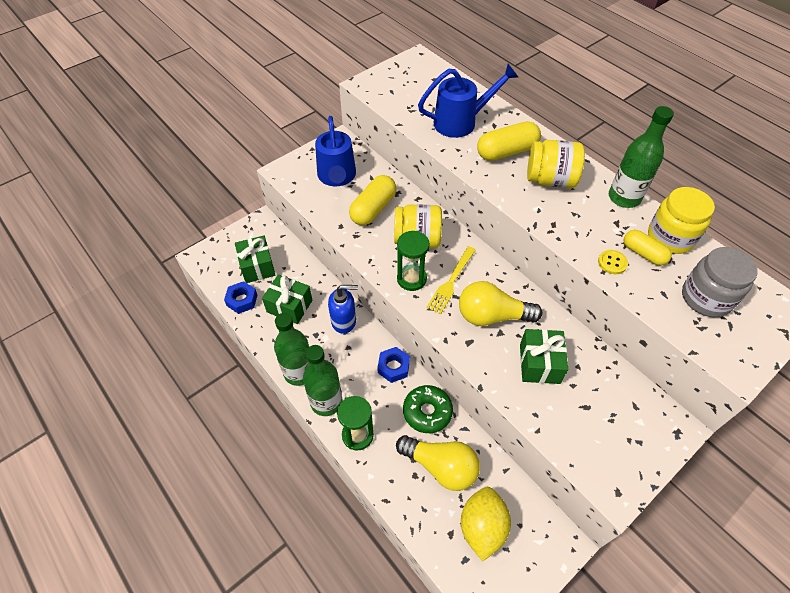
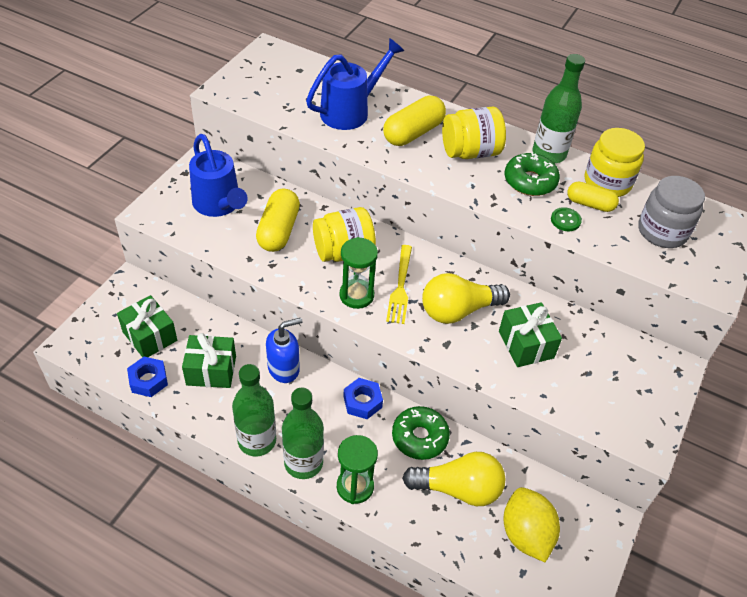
camera: 25 degrees left, 5 degrees down
(594, 218) = (530, 181): none -> green donut
(612, 263) = (565, 220): yellow button -> green button

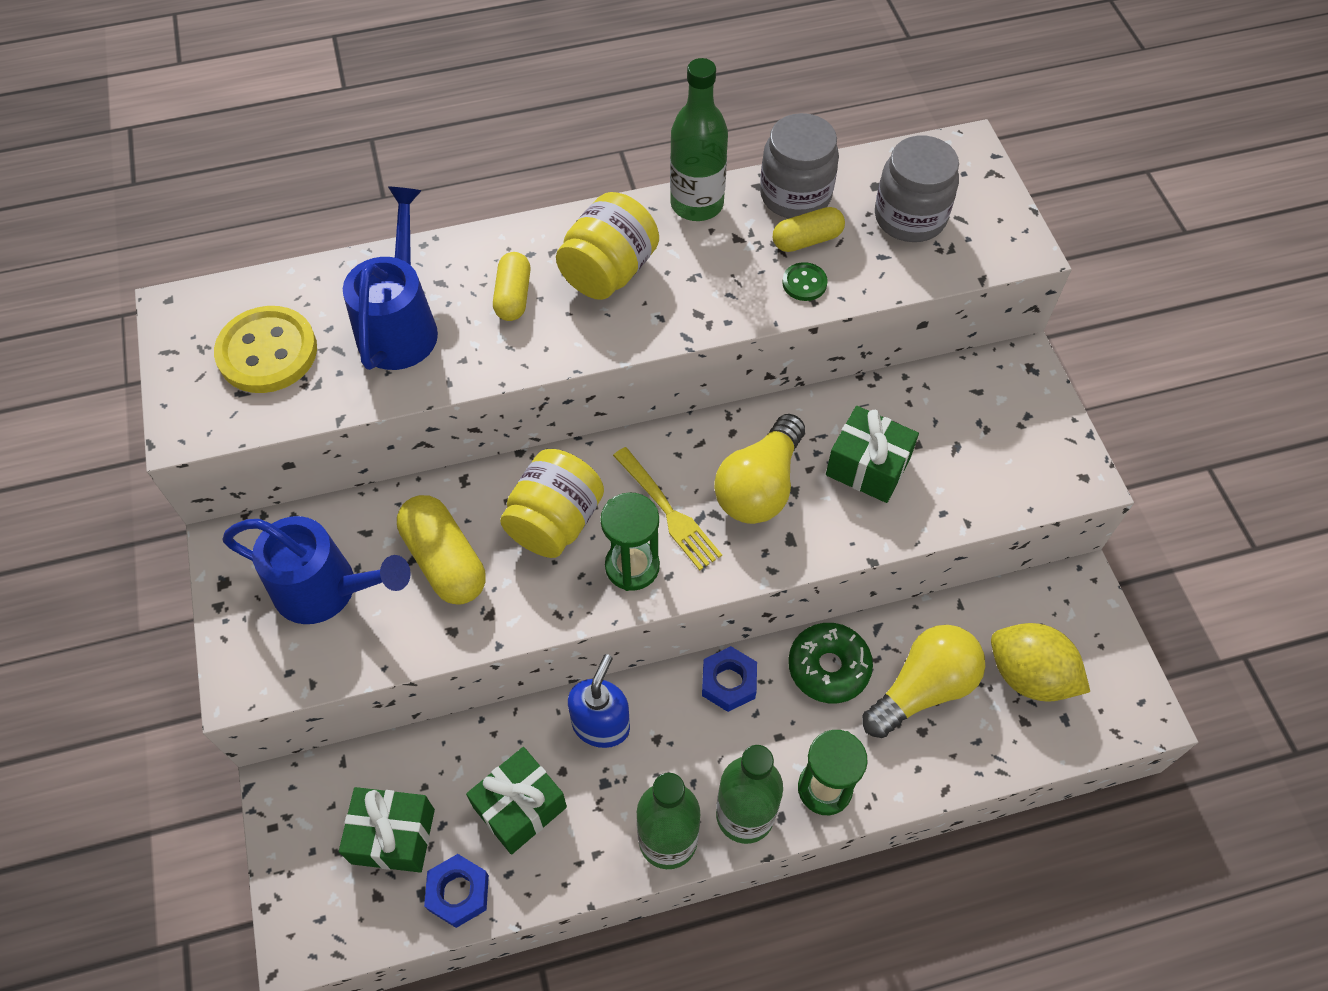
camera: 40 degrees left, 10 degrees up
(284, 85) = (267, 352): none -> yellow button
(413, 133) = (513, 296): yellow capsule -> yellow capsule, size x0.63
(530, 181) = (715, 260): green donut -> none
(607, 182) = (795, 195): yellow jar -> grey jar

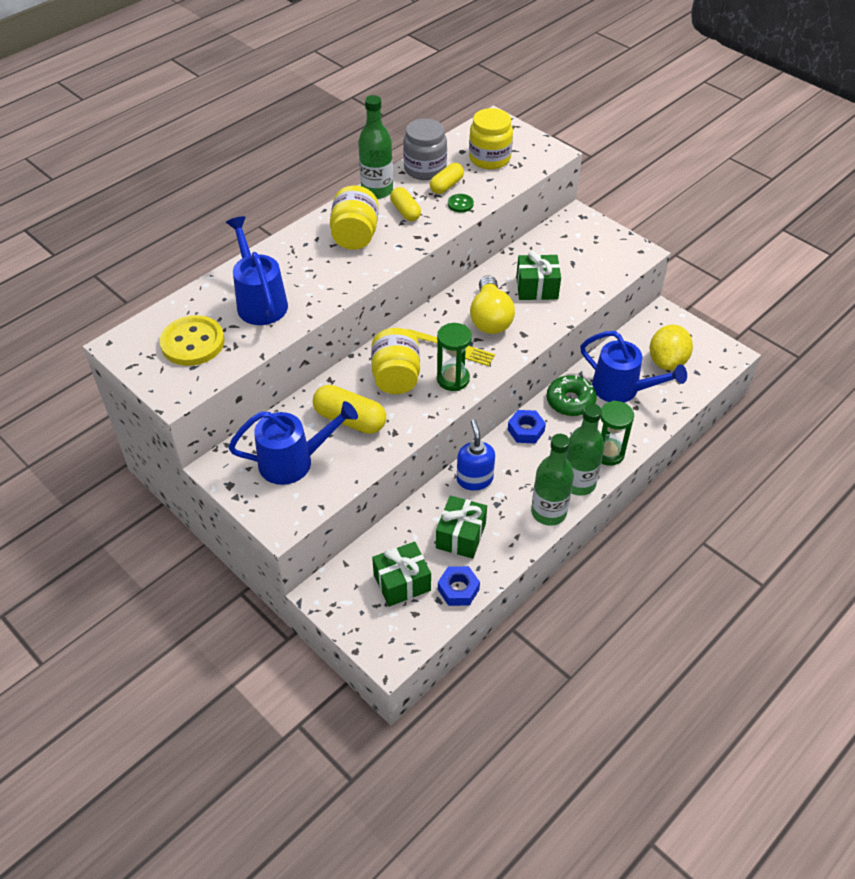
camera: 30 degrees left, 10 degrees down
(513, 296) = (312, 265): yellow capsule -> yellow capsule (405, 211)
(910, 217) = (489, 158): grey jar -> yellow jar
(922, 688) = (622, 389): yellow light bulb -> blue watering can
(1029, 675) = (667, 361): yellow lemon -> yellow lemon turned 75 degrees counterclockwise

